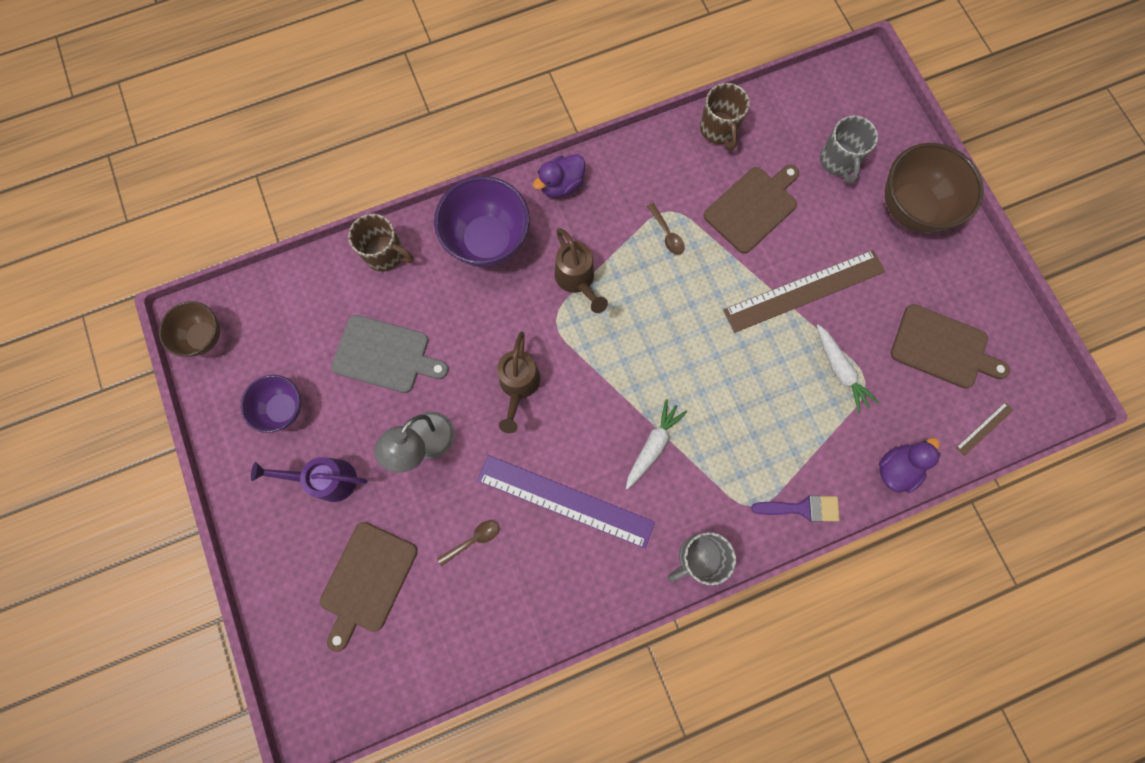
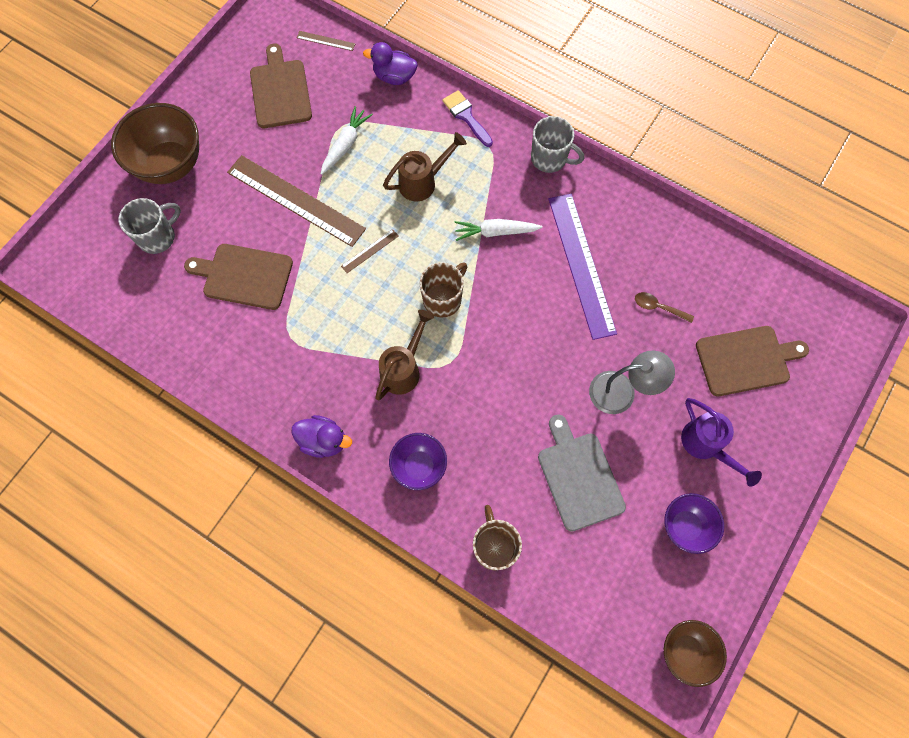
camera: 125 degrees left, 5 degrees down
(488, 241) = (419, 466): purple bowl -> purple bowl, size x0.60
(518, 386) = (524, 354): brown watering can -> brown watering can (423, 182)
(667, 234) = (313, 326): brown spoon -> none
(708, 322) = (370, 251): none -> brown ruler
(718, 130) = (183, 345): brown mug -> brown mug (443, 299)

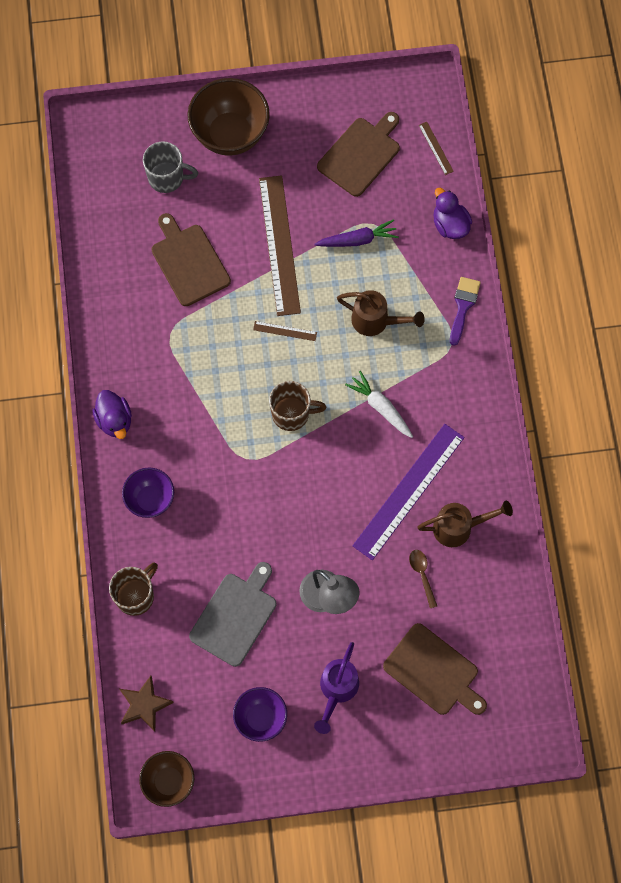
camera: 50 degrees right, 0 degrees up
(345, 144) = (357, 240): white carrot -> purple carrot
(404, 369) = (213, 430): brown watering can -> brown watering can (459, 527)
(550, 158) = (482, 398): grey mug -> none
(599, 617) = (144, 705): none -> brown star

